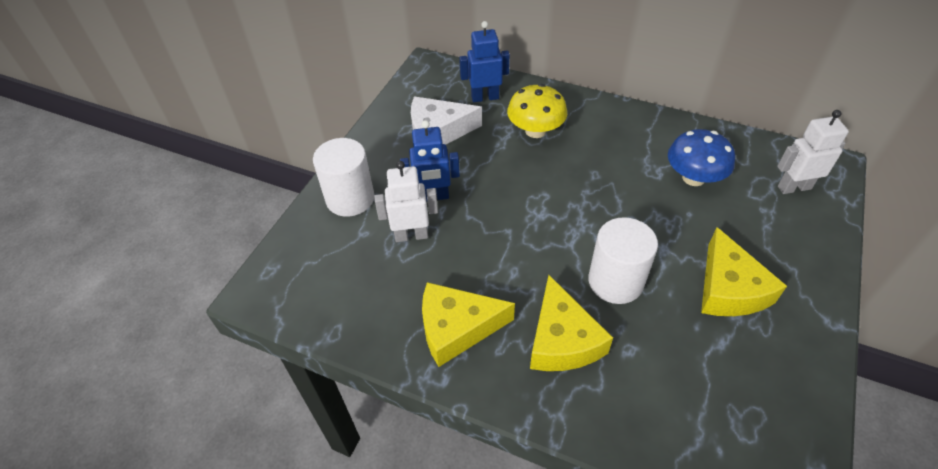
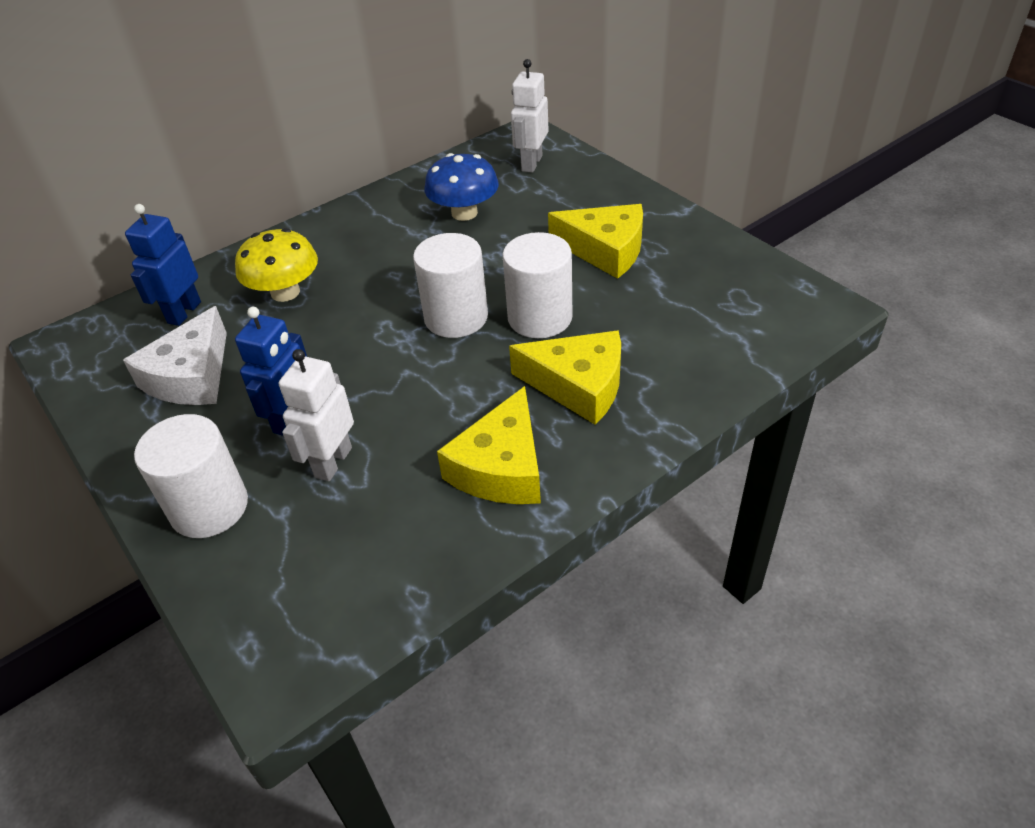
camera: 60 degrees left, 5 degrees down
(578, 231) = (456, 317): none -> white cylinder

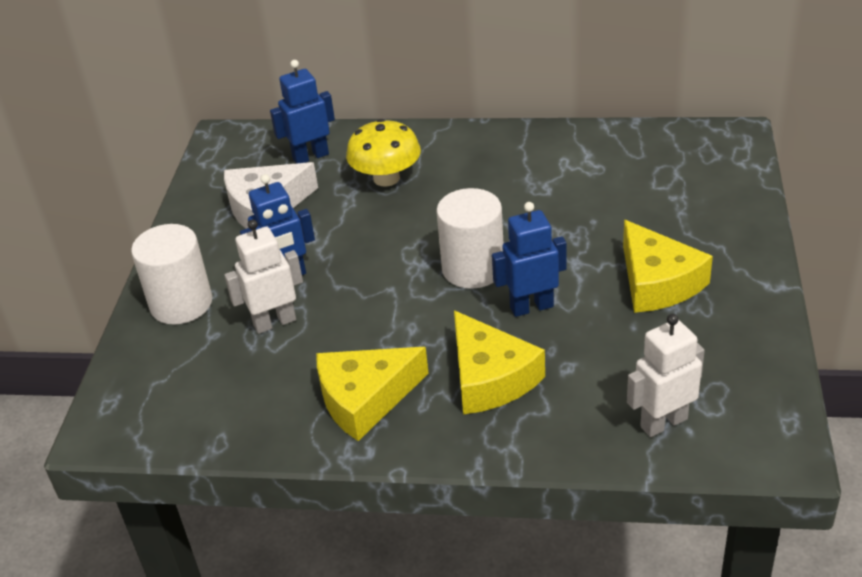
camera: 45 degrees right, 5 degrees down
(464, 213) = (587, 184): blue mushroom -> none
(531, 163) = (700, 167): white robot -> white robot (663, 422)
(540, 317) = (531, 307): white cylinder -> blue robot

